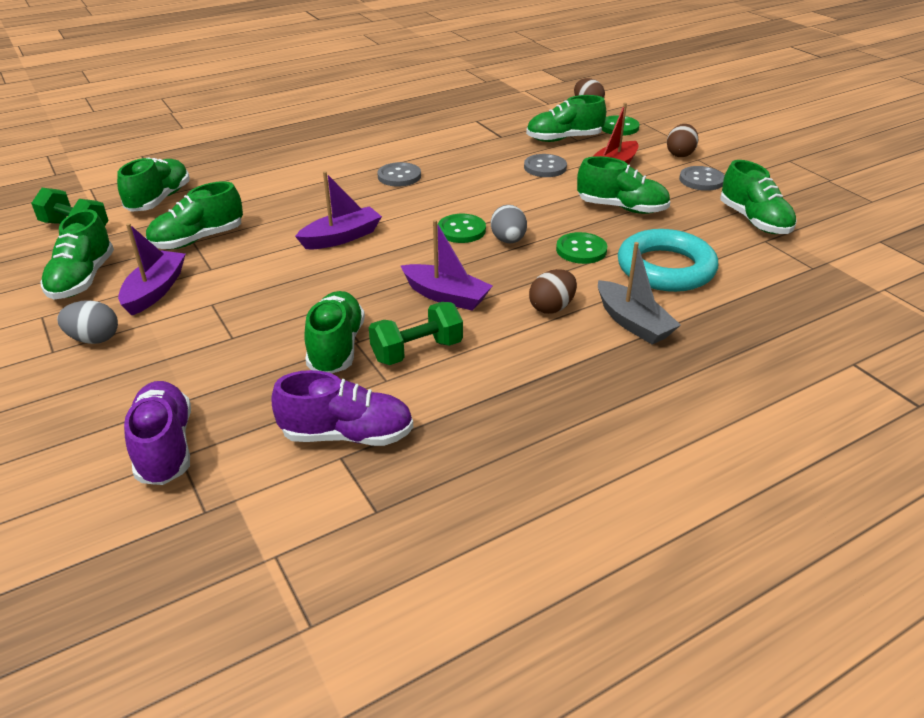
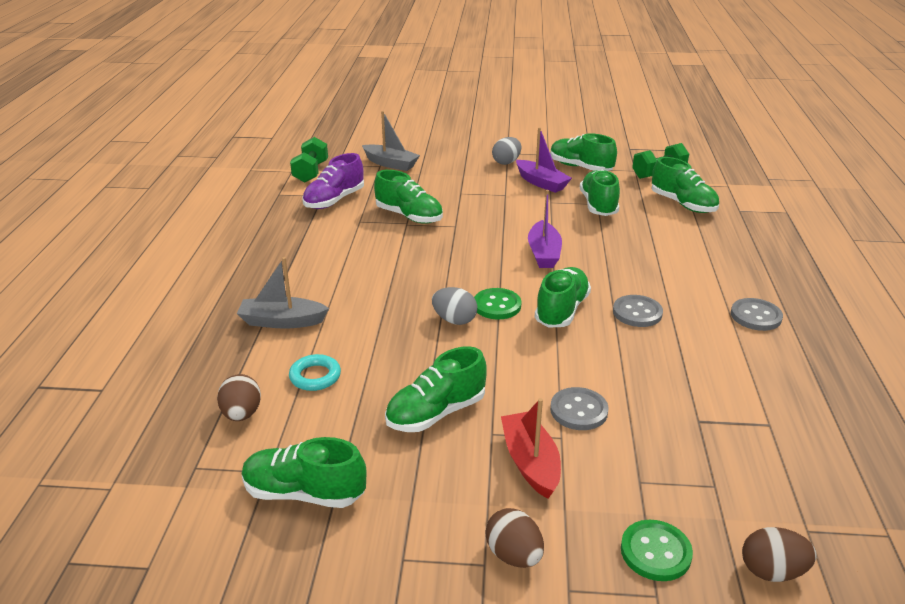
camera: 125 degrees right, 5 degrees down
(165, 447) = (390, 164): purple shoe -> grey boat
(417, 351) = (370, 237): green dumbbell -> green dumbbell (311, 172)
(446, 296) = (413, 265): purple boat -> none
(552, 307) = (344, 298): brown egg -> brown egg (242, 414)
(564, 139) = (651, 470): green shoe -> green shoe (561, 310)
(581, 250) = (396, 348): green button -> none
(665, 268) = (315, 376): turquoise ring -> turquoise ring, size x0.51
(701, 180) = (427, 520): grey button -> grey button (755, 316)

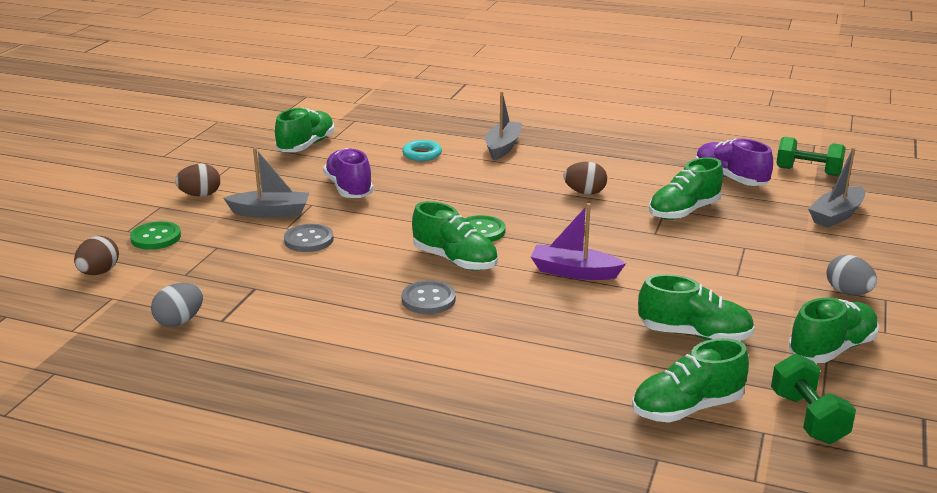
camera: 105 degrees right, 5 degrees down
(242, 414) = (395, 132): brown egg -> brown egg (585, 192)
(436, 413) = (349, 188): green shoe -> purple shoe
(454, 320) = (467, 209): grey egg -> grey egg (179, 321)
(530, 462) = (270, 212): red boat -> grey boat
(541, 183) = (773, 306): purple boat -> none
(755, 316) = (379, 371): grey button -> none

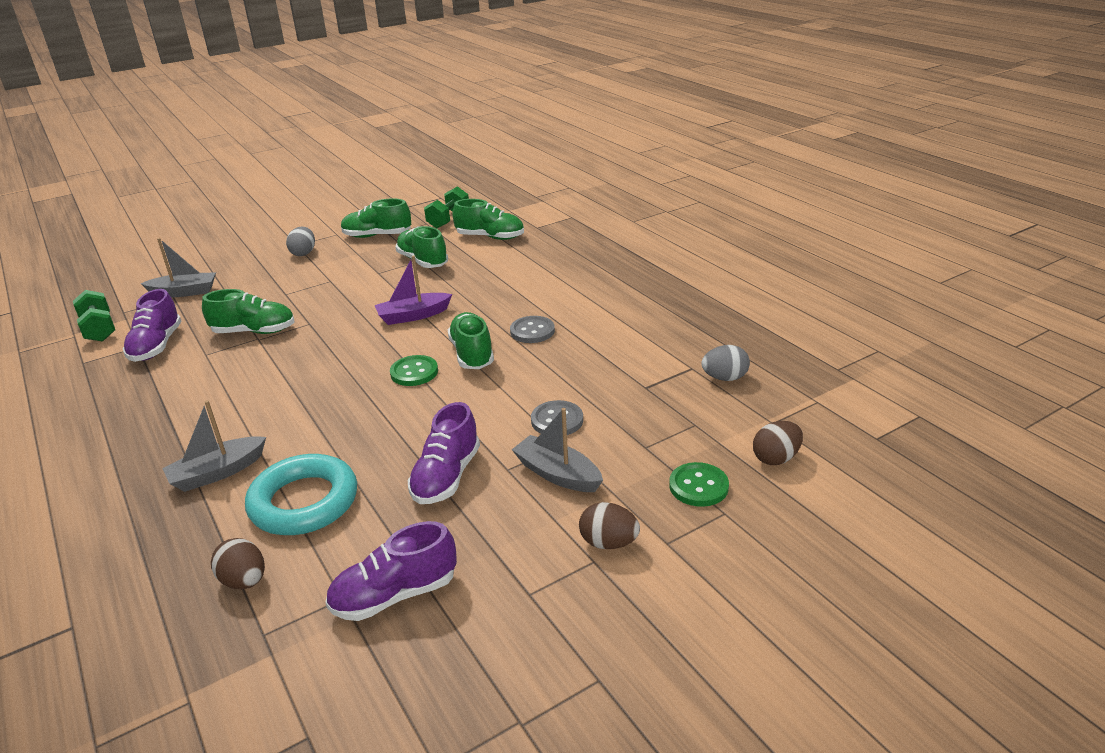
camera: 140 degrees left, 5 degrees up
(306, 145) = (395, 595): green shoe -> purple shoe
(422, 154) = (304, 502): turquoise ring -> turquoise ring, size x1.98
(574, 272) = (413, 316): purple boat -> purple boat turned 105 degrees clockwise
(585, 192) = (274, 378): brown egg -> brown egg (244, 581)

